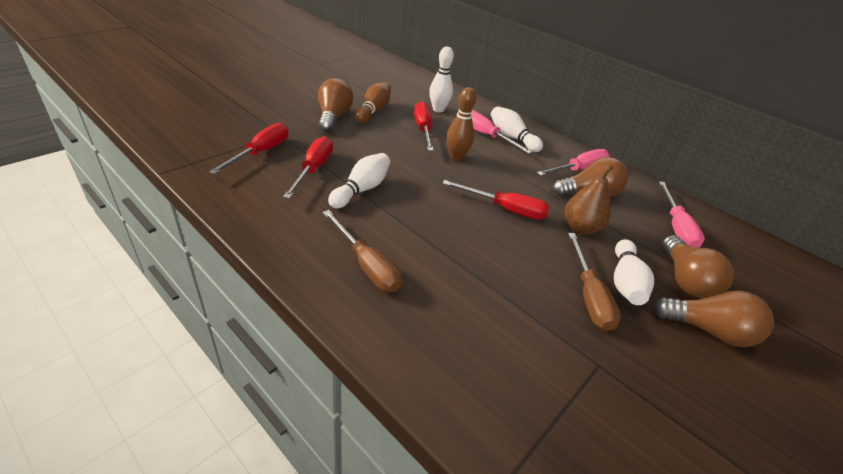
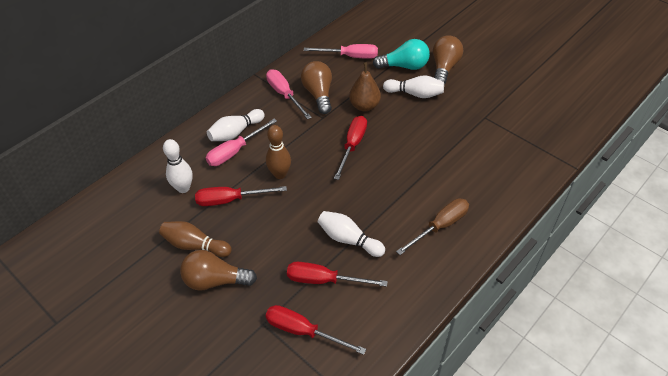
camera: 85 degrees left, 10 degrees up
(588, 296) = (433, 113): brown screwdriver -> none
(685, 280) = (404, 66): brown light bulb -> turquoise light bulb

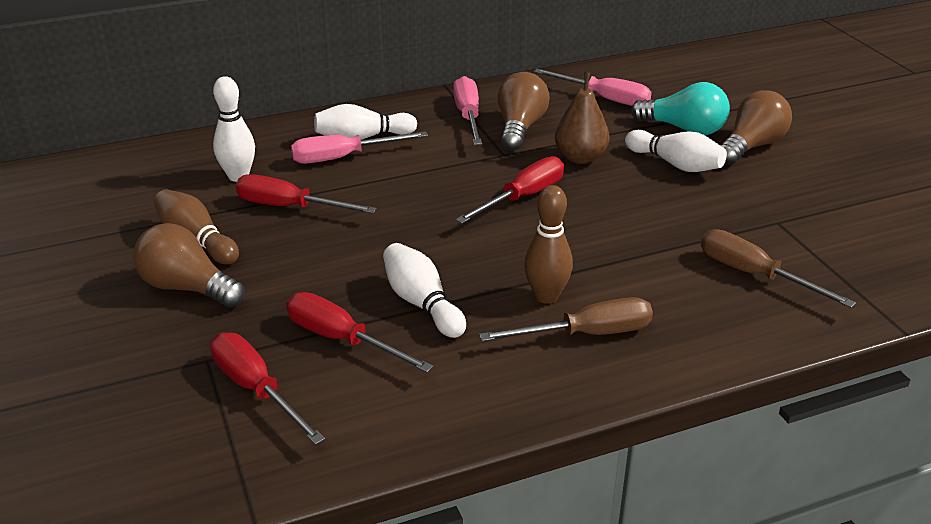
camera: 25 degrees right, 15 degrees down
(280, 174) = (384, 199): brown bowling pin -> brown bowling pin (546, 296)
(493, 157) = (754, 275): none -> brown screwdriver

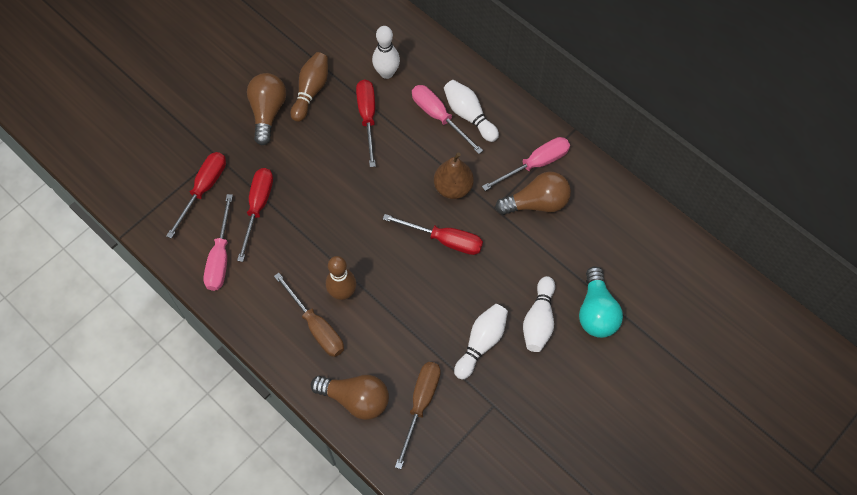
camera: 65 degrees right, 30 degrees up
(422, 303) = (306, 232): white bowling pin -> white bowling pin (481, 343)
(580, 158) = (515, 256): brown pear -> brown pear (453, 188)
(604, 99) = (614, 242): pink screwdriver -> pink screwdriver (220, 257)
(751, 146) = (595, 365): brown light bulb -> brown light bulb (356, 399)

